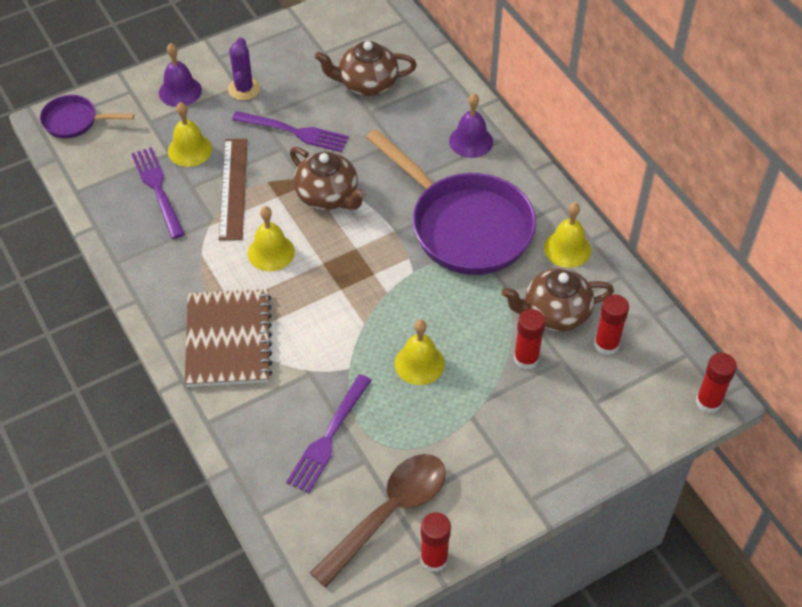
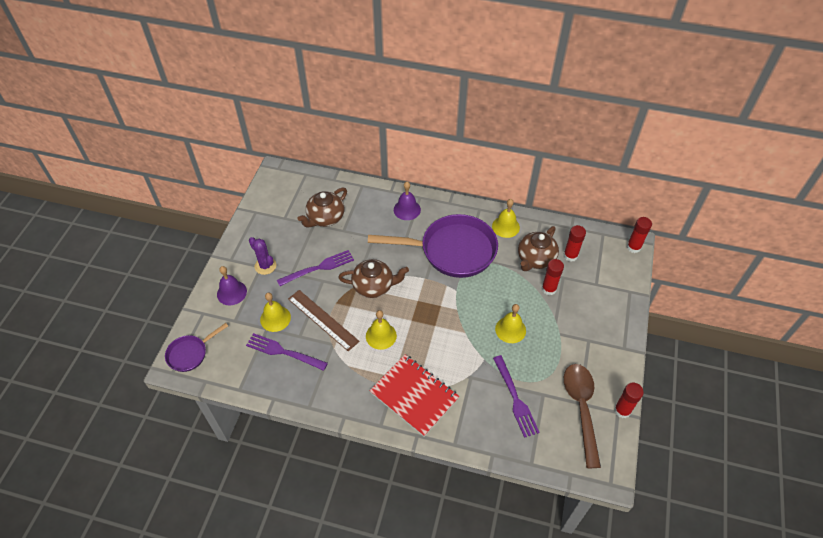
camera: 45 degrees left, 0 degrees up
(228, 340) = (414, 395): brown notebook -> red notebook

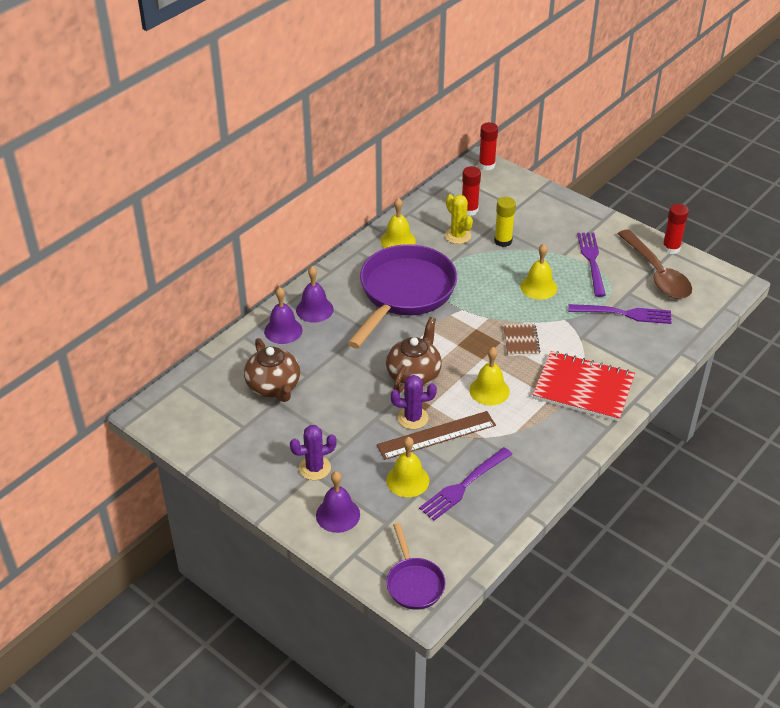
camera: 65 degrees left, 10 degrees down
(318, 268) = (353, 416): purple fork -> purple fork (592, 261)
(332, 300) = (413, 418): none -> purple cactus
(378, 202) = (283, 330): none -> purple bell
(414, 395) = (583, 388): red notebook -> red notebook turned 45 degrees clockwise
(443, 338) = (521, 341): none -> brown notebook
(535, 259) = (458, 236): brown teapot -> yellow cactus
(549, 289) = (503, 241): red glue stick -> yellow glue stick
(581, 408) = (657, 273): brown spoon -> brown spoon turned 135 degrees counterclockwise

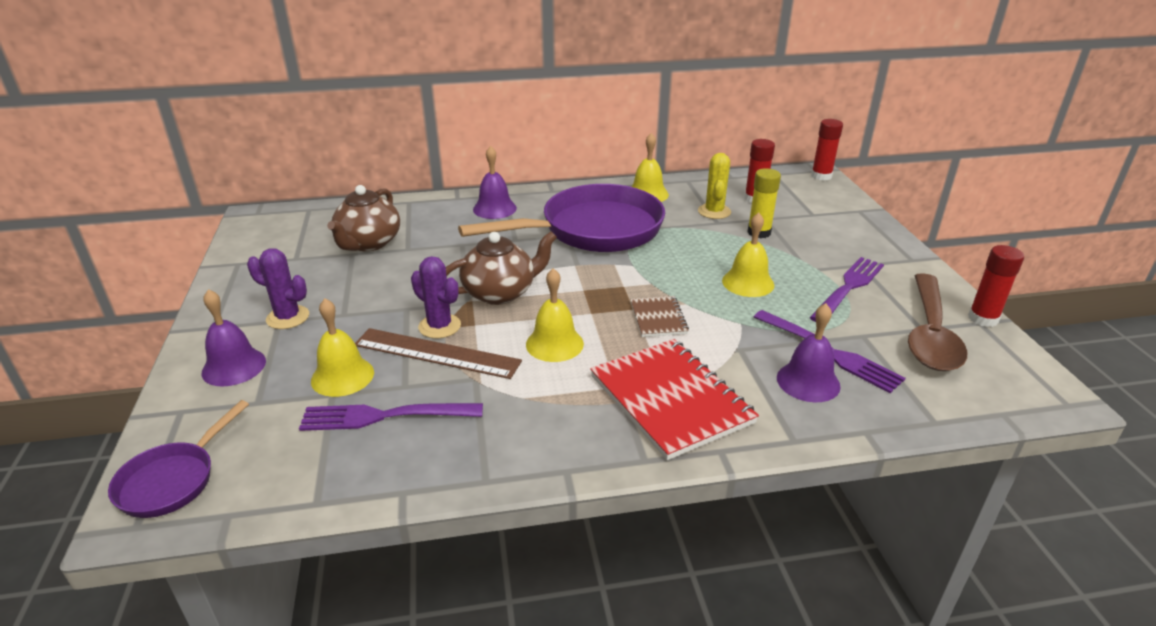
camera: 40 degrees right, 10 degrees down
(283, 330) = (445, 211): purple bell -> purple bell (808, 381)
(521, 341) = (658, 318): brown notebook -> brown notebook turned 45 degrees counterclockwise

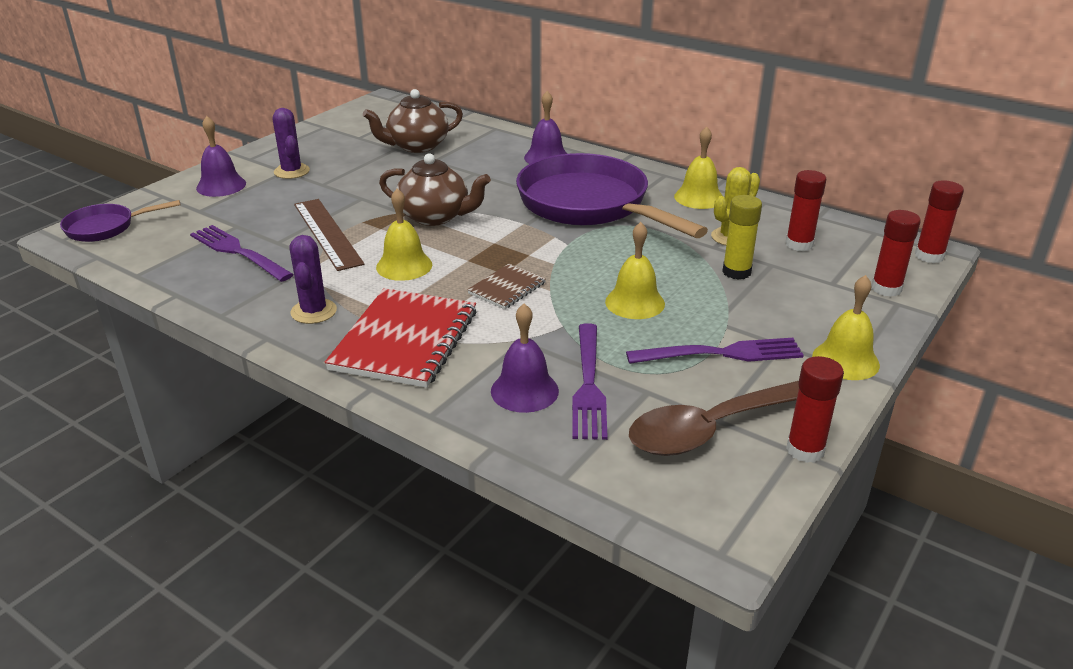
camera: 45 degrees right, 0 degrees up
(342, 376) = (258, 219): yellow bell -> yellow bell (845, 360)
(439, 326) = (359, 218): purple cactus -> purple cactus (314, 311)
(593, 230) = (590, 205): purple pan -> purple pan turned 150 degrees counterclockwise
(840, 204) = (886, 288): none -> red glue stick

